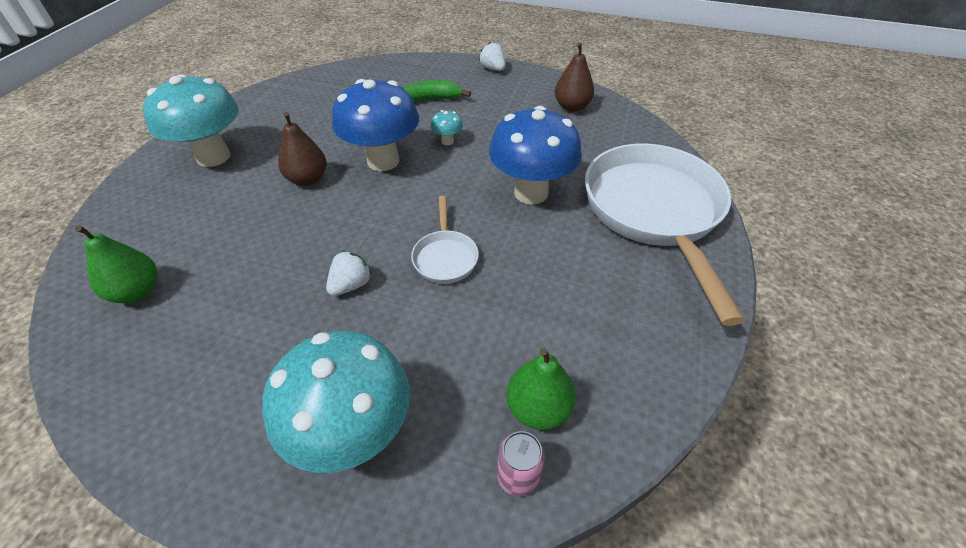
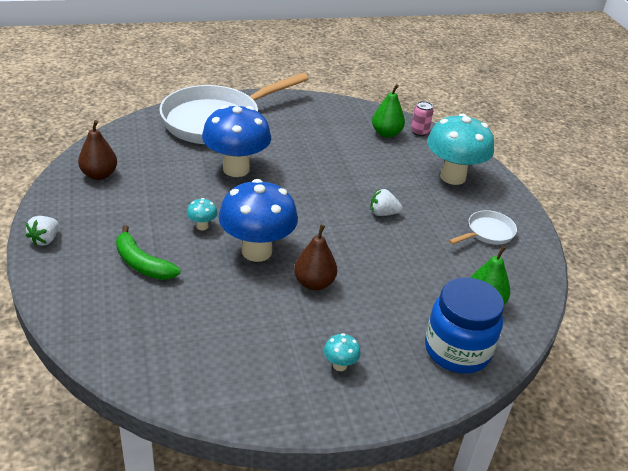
camera: 125 degrees left, 10 degrees down
(128, 232) = (457, 350): none -> blue jar
(213, 157) = (340, 365): turquoise mushroom -> turquoise mushroom, size x0.41
(445, 257) = (327, 186): white pan -> white pan (487, 233)

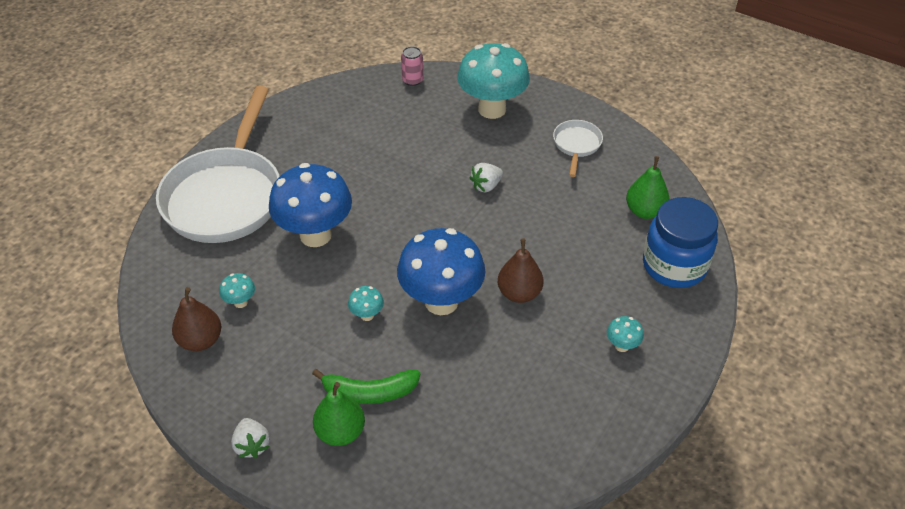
camera: 40 degrees left, 10 degrees up
(146, 172) = (240, 302): none -> turquoise mushroom
(386, 133) = (389, 101): green pear -> green pear (340, 432)

